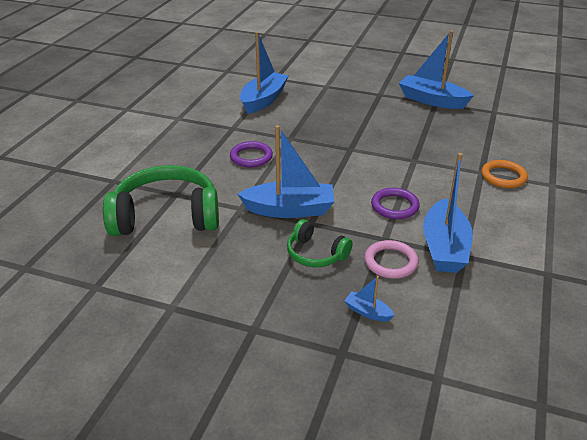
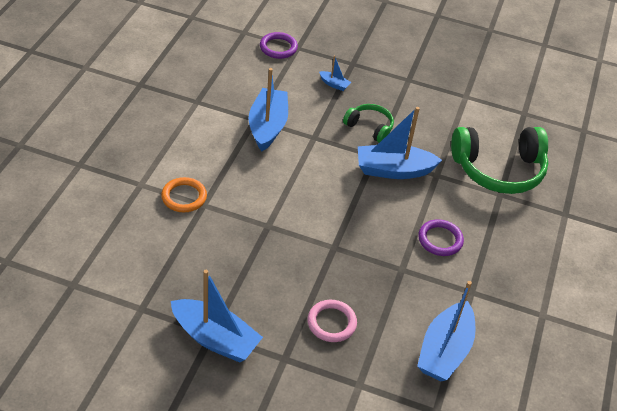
camera: 175 degrees right, 10 degrees up
(390, 262) = (312, 117): pink ring -> pink ring (331, 323)
(394, 206) = (300, 168): purple ring -> purple ring (278, 48)

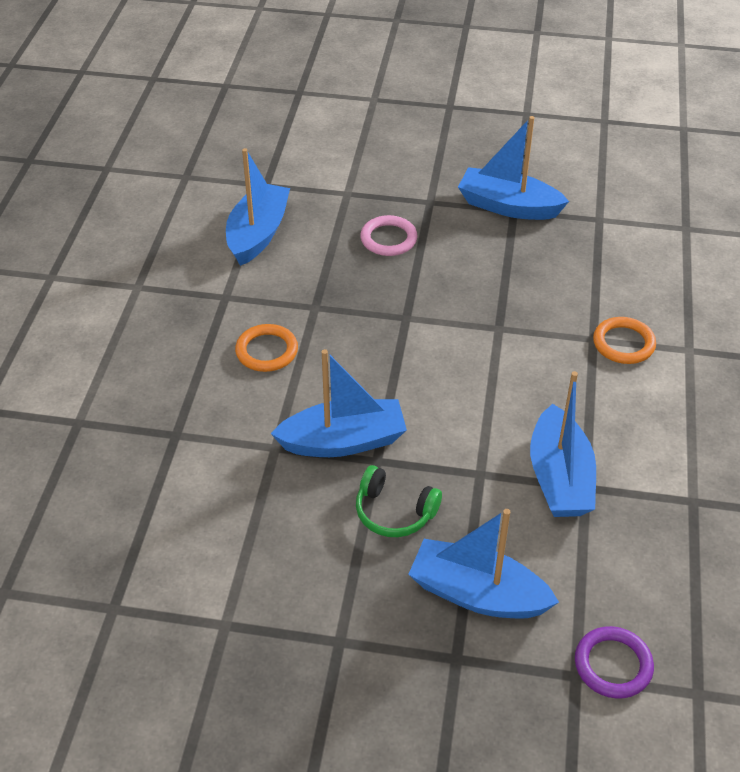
camera: 175 degrees right, 0 degrees up
(334, 84) = (477, 594): blue boat -> blue boat, size x2.24
(440, 240) = (267, 351): purple ring -> orange ring
(498, 169) = (174, 476): green headphones -> none

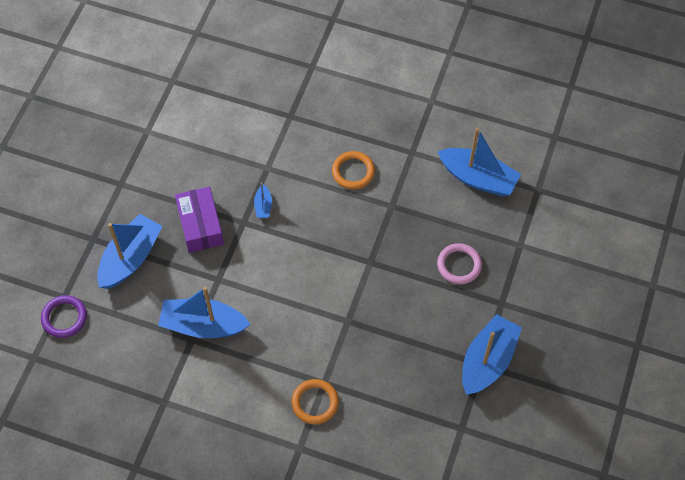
camera: 100 degrees right, 15 degrees up
(343, 441) = (263, 206): blue boat -> blue boat, size x0.45
(394, 512) = (200, 225): green headphones -> purple box

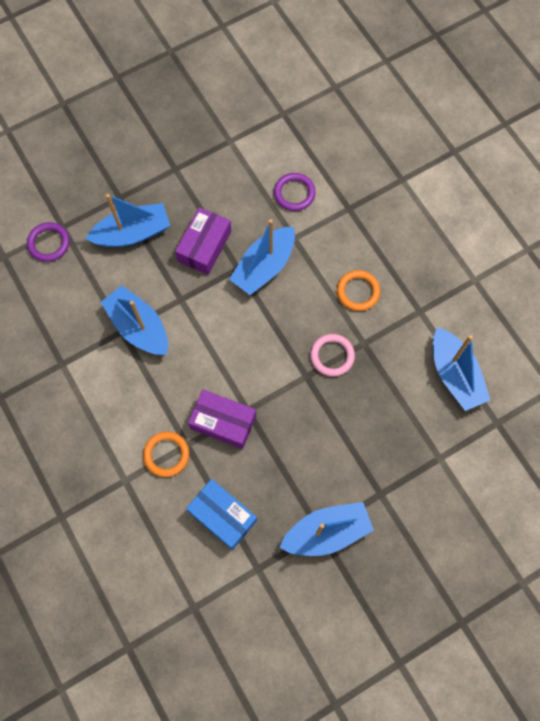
camera: 40 degrees right, 10 degrees up
(237, 134) = (294, 193): none -> purple ring
(263, 206) = (264, 266): blue boat -> blue boat, size x2.24
(337, 344) = (223, 422): none -> purple box
(400, 412) = (222, 516): none -> blue box
(459, 265) = (374, 435): pink ring -> pink ring (332, 356)

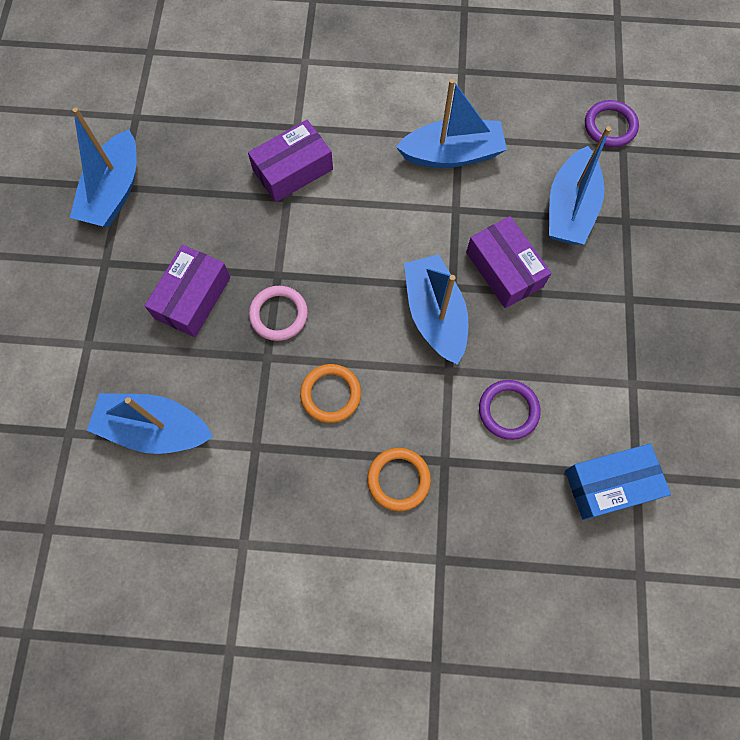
camera: 125 degrees right, 0 degrees up
(166, 455) = (301, 105): orange ring -> orange ring (398, 479)
(222, 516) = (205, 117): blue box -> blue box (610, 484)
(360, 417) = (193, 297): none -> purple box

